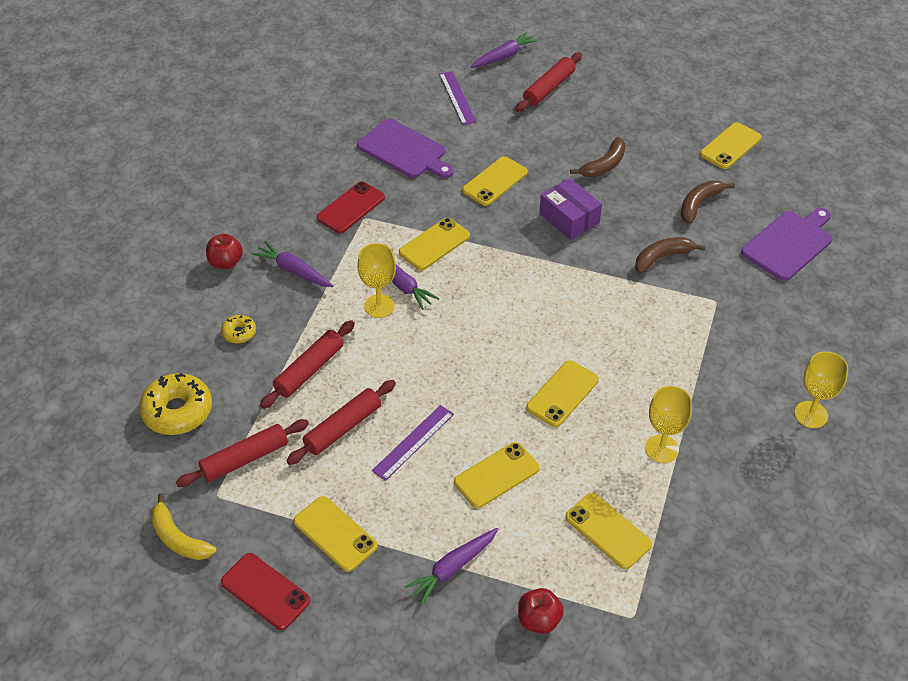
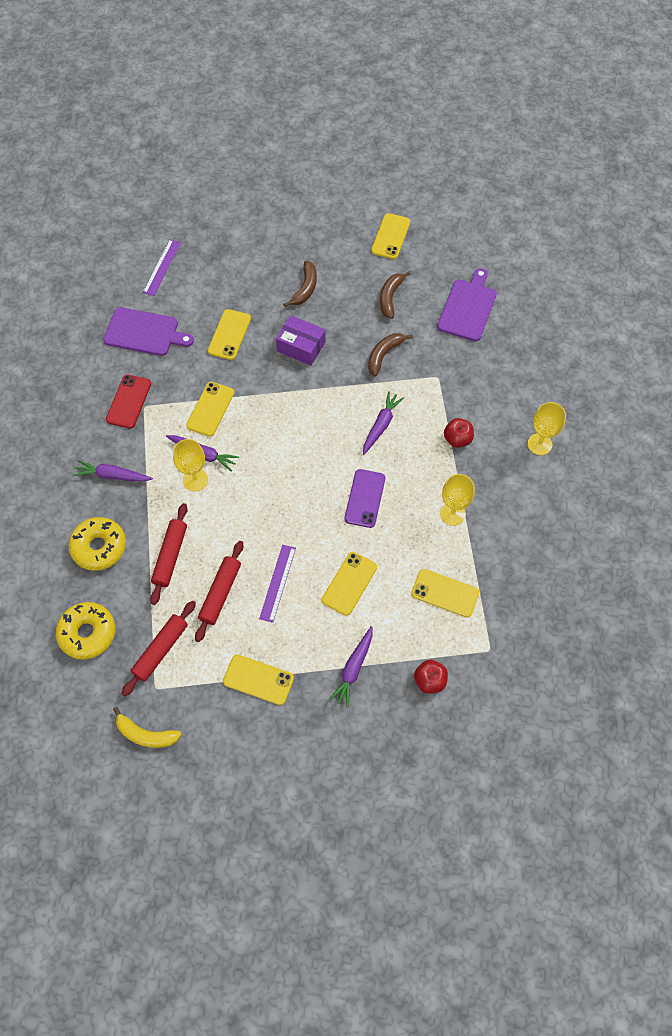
camera: 25 degrees left, 15 degrees up
(226, 262) = (54, 490): red apple -> red apple (457, 439)
(239, 333) = (99, 547): yellow donut -> yellow donut, size x1.97
(265, 591) = (231, 746): red phone -> none
(457, 98) = (162, 267): purple ruler -> purple ruler turned 60 degrees clockwise
(504, 56) = (180, 213): purple carrot -> purple carrot (381, 425)
(548, 88) = (230, 232): red rolling pin -> none
(562, 394) = (365, 498): yellow phone -> purple phone

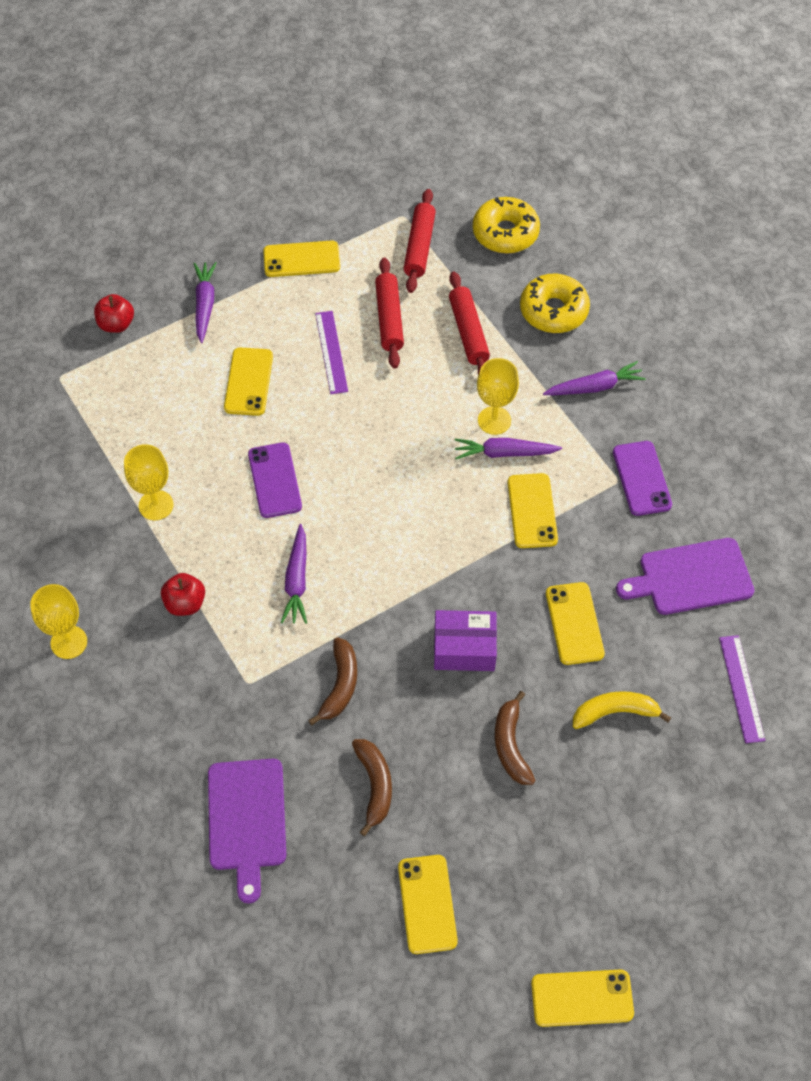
camera: 155 degrees right, 5 degrees down
(129, 401) = (641, 478): red phone -> purple phone
(146, 734) = (387, 178): yellow banana -> yellow banana (615, 712)
(445, 593) = (132, 414): yellow phone -> yellow phone (582, 998)

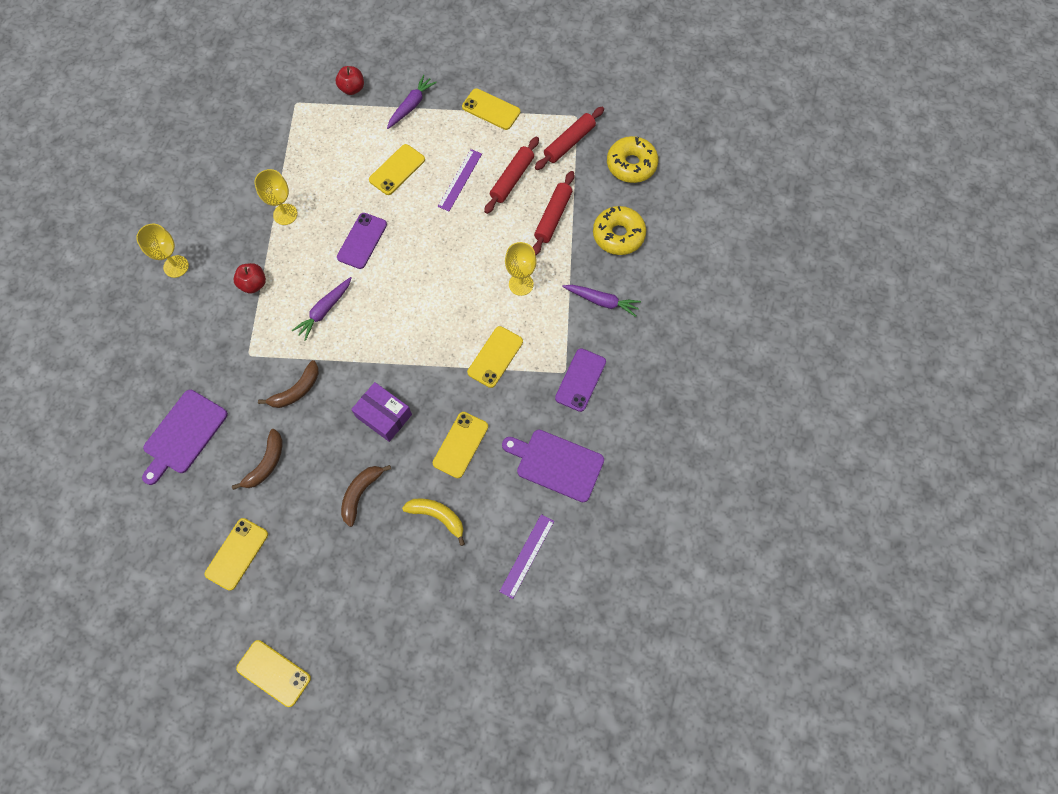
camera: 35 degrees right, 10 degrees up
(504, 453) = (509, 309): purple carrot -> none

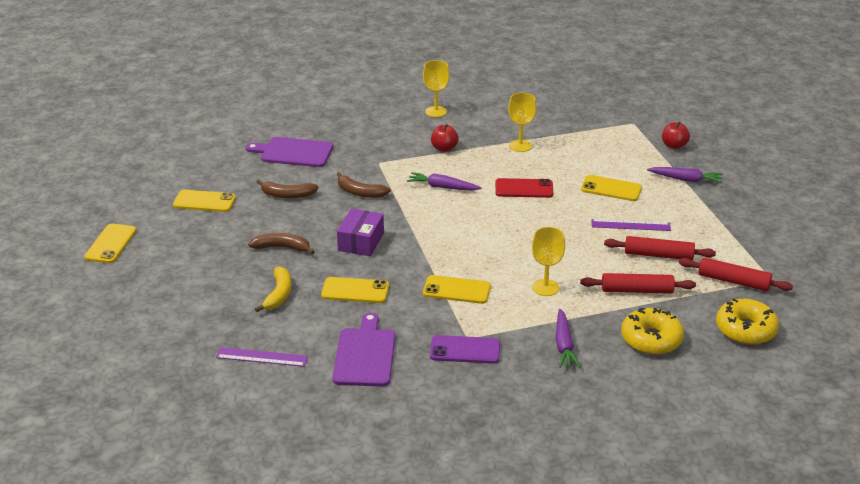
camera: 70 degrees right, 35 degrees down
(362, 241) = (524, 189): purple phone -> red phone
(491, 109) = (725, 224): yellow phone -> none

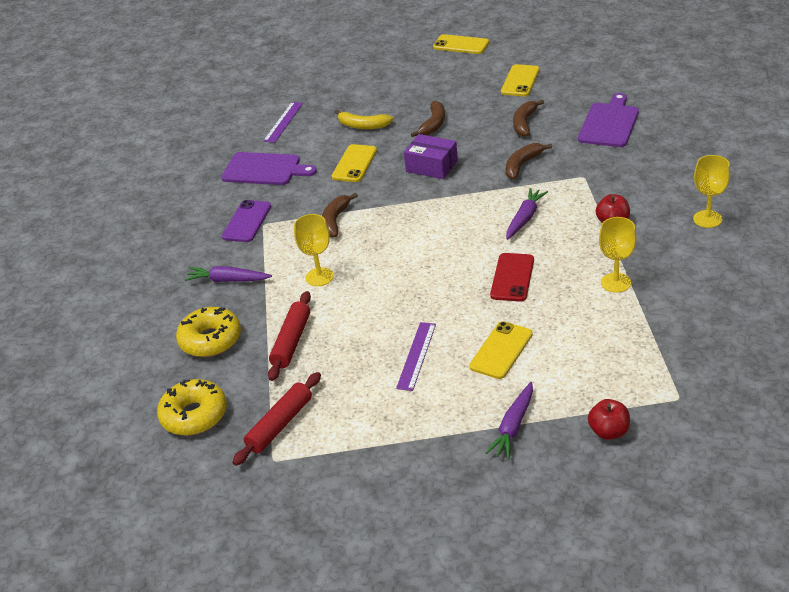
camera: 105 degrees right, 5 degrees up
(456, 290) = (335, 220): yellow phone -> brown banana
(658, 255) = (350, 369): red rolling pin -> none

